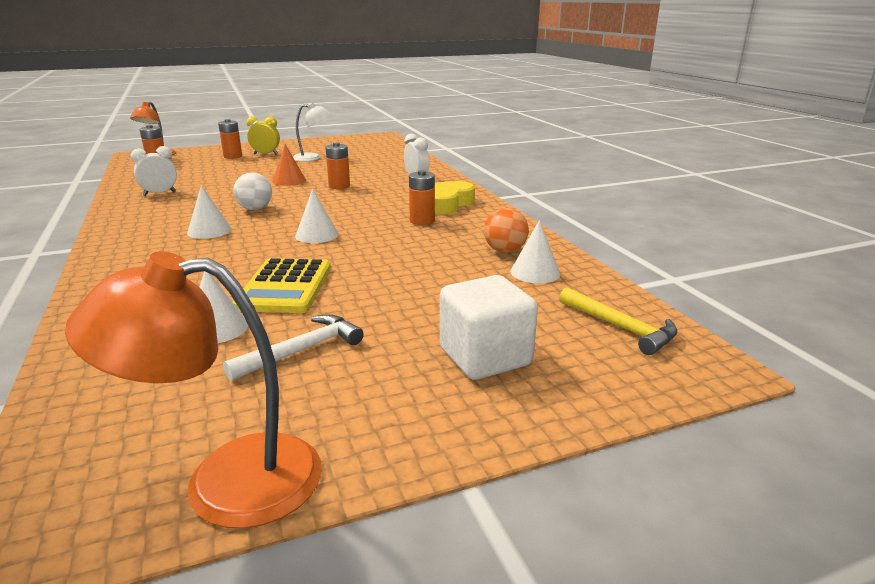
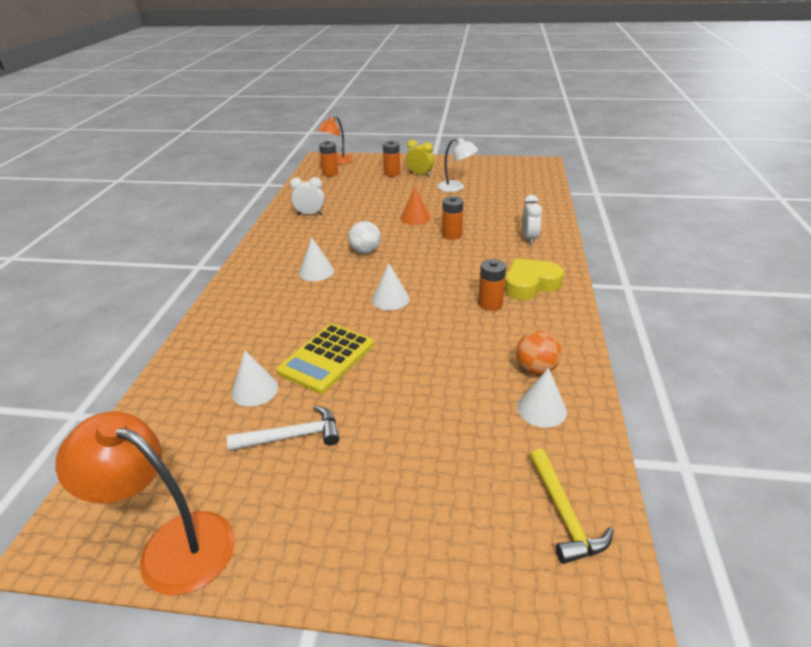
camera: 30 degrees right, 10 degrees up
(485, 357) = (416, 500): white cube -> none

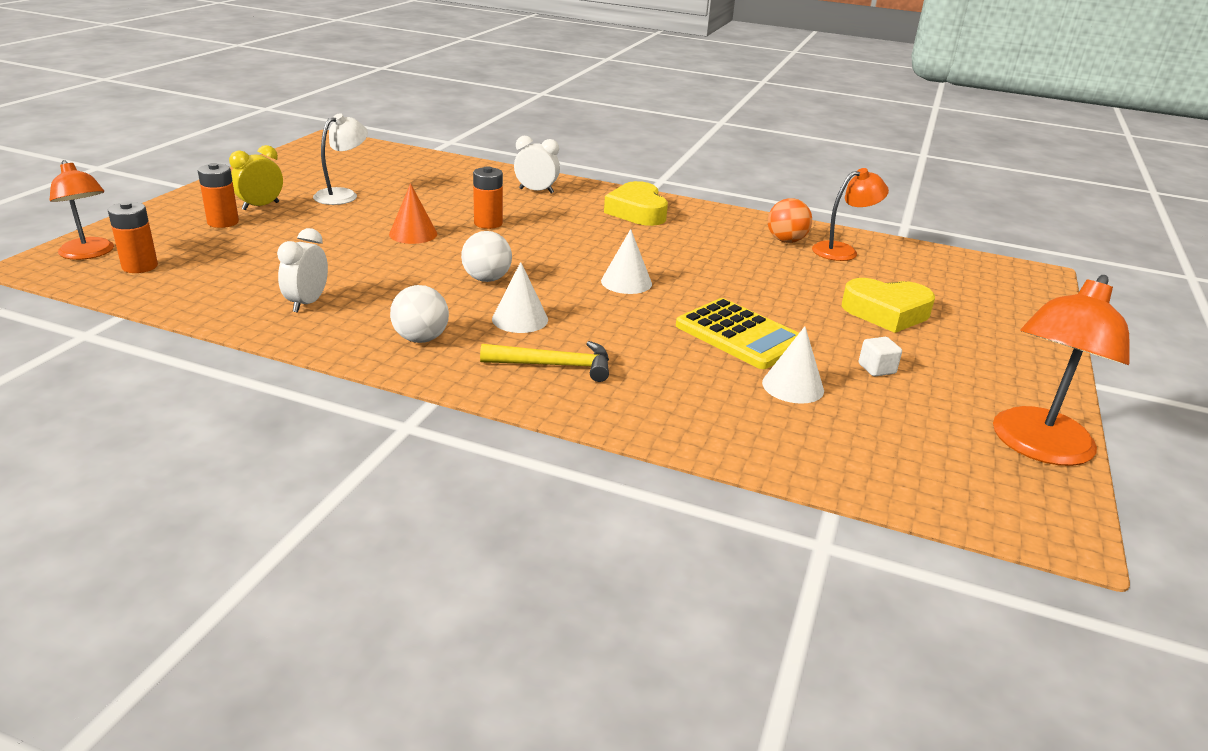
camera: 80 degrees left, 5 degrees down
(281, 249) = (421, 339): none -> white ball
(292, 436) = (876, 369): white hammer -> white cube
(407, 443) = (886, 312): none -> yellow heart
(490, 304) = (666, 236): orange battery -> none
(541, 409) = (842, 251): white cone -> orange lamp
(564, 514) = (961, 269): yellow hammer -> yellow hammer (554, 365)

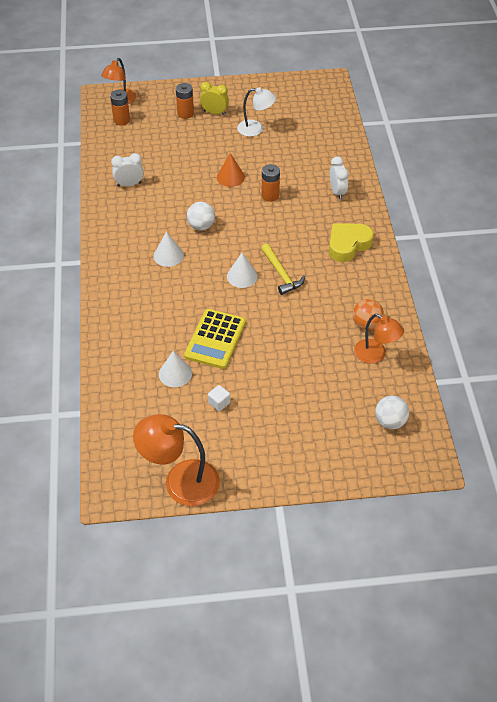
camera: 65 degrees right, 20 degrees up
(421, 339) = (125, 233): white ball -> white ball (390, 421)
(554, 365) = (133, 285): yellow hammer -> yellow hammer (281, 274)
(886, 312) = (295, 394): yellow heart -> none

